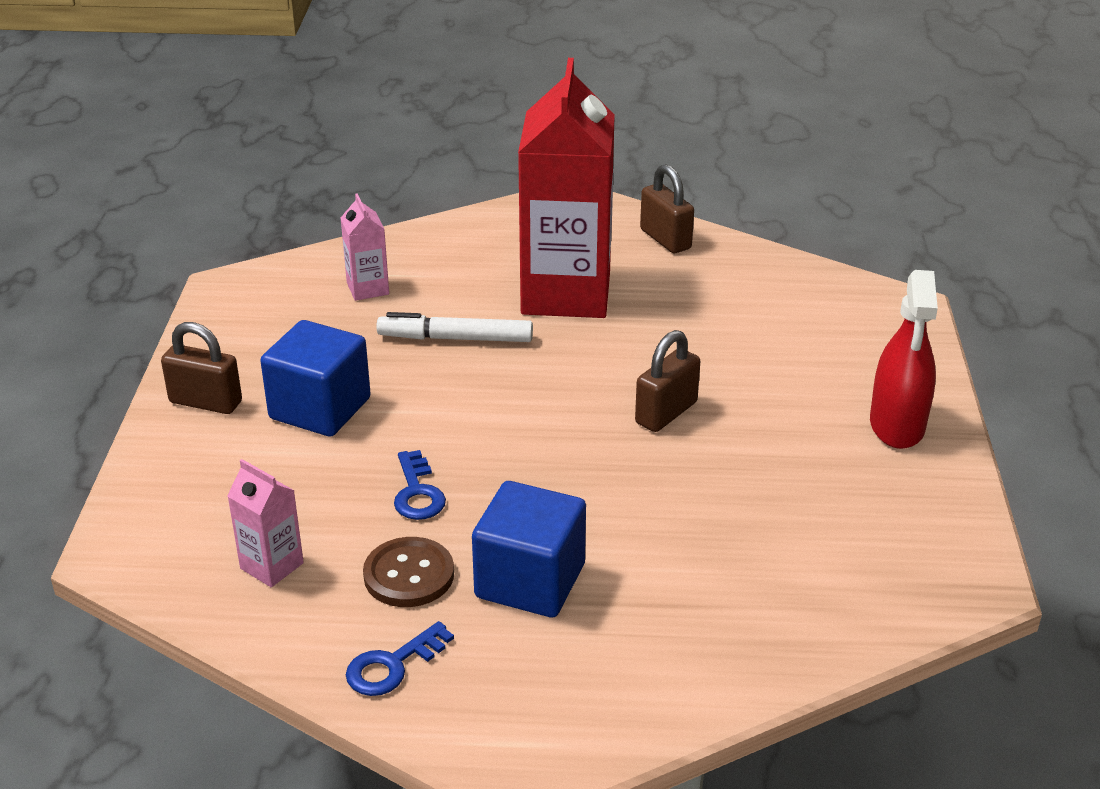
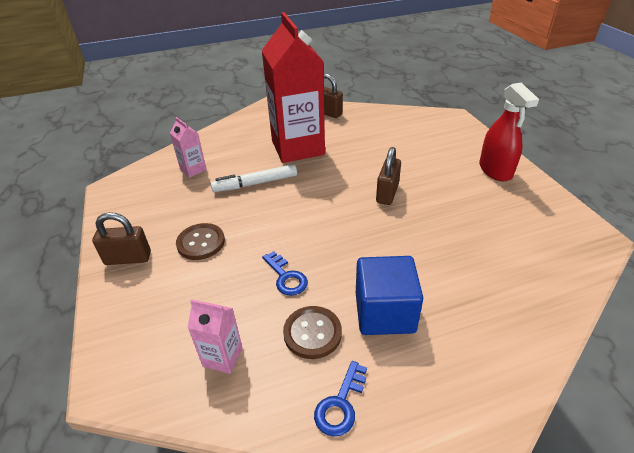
camera: 20 degrees left, 5 degrees up
(320, 408) = (201, 243): blue cube -> brown button

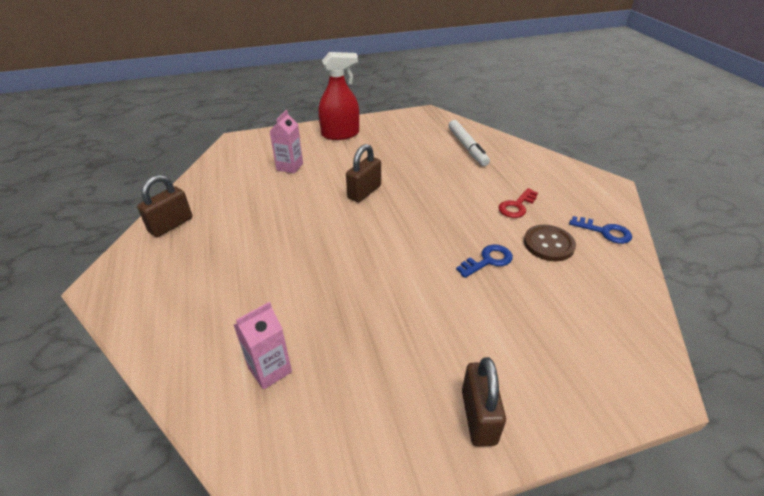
camera: 90 degrees left, 0 degrees up
(201, 243) = (442, 336): brown button -> none
(222, 357) = (592, 299): pink carton -> pink carton (289, 167)
(255, 183) = (325, 291): white marker -> white marker (467, 147)
(298, 148) = (252, 253): red carton -> none
(384, 313) = (516, 206): blue cube -> red key
(387, 193) = (364, 192): brown padlock -> brown padlock turned 75 degrees counterclockwise

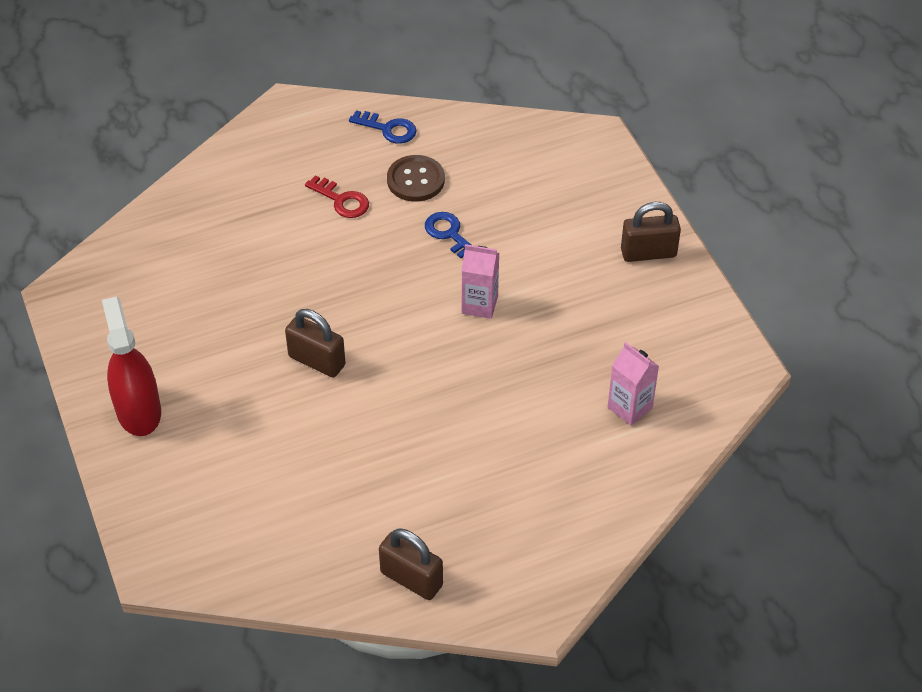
camera: 95 degrees left, 10 degrees up
(289, 167) = (248, 465): pink carton -> pink carton (479, 304)
(467, 147) = (188, 243): white marker -> none
(604, 232) = (388, 129): blue key -> blue key turned 90 degrees clockwise

